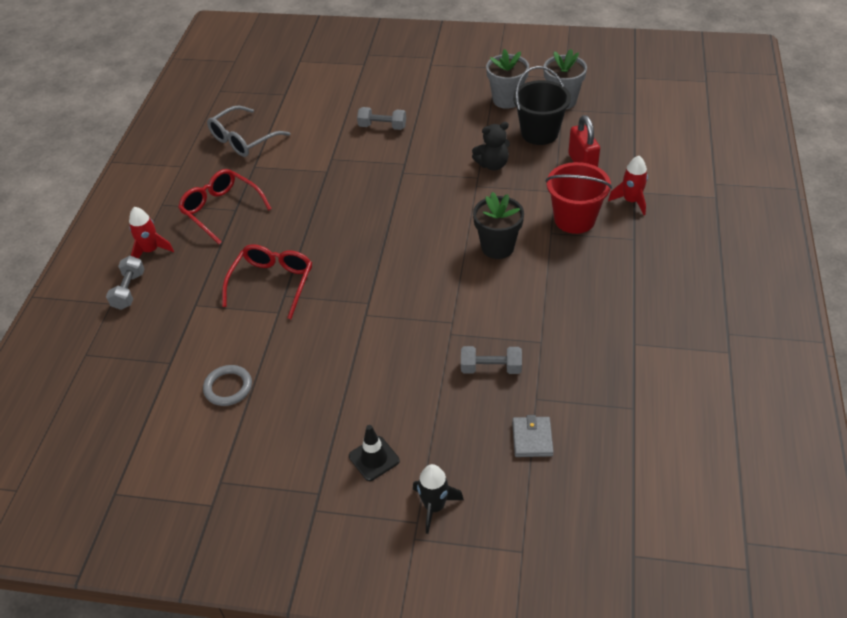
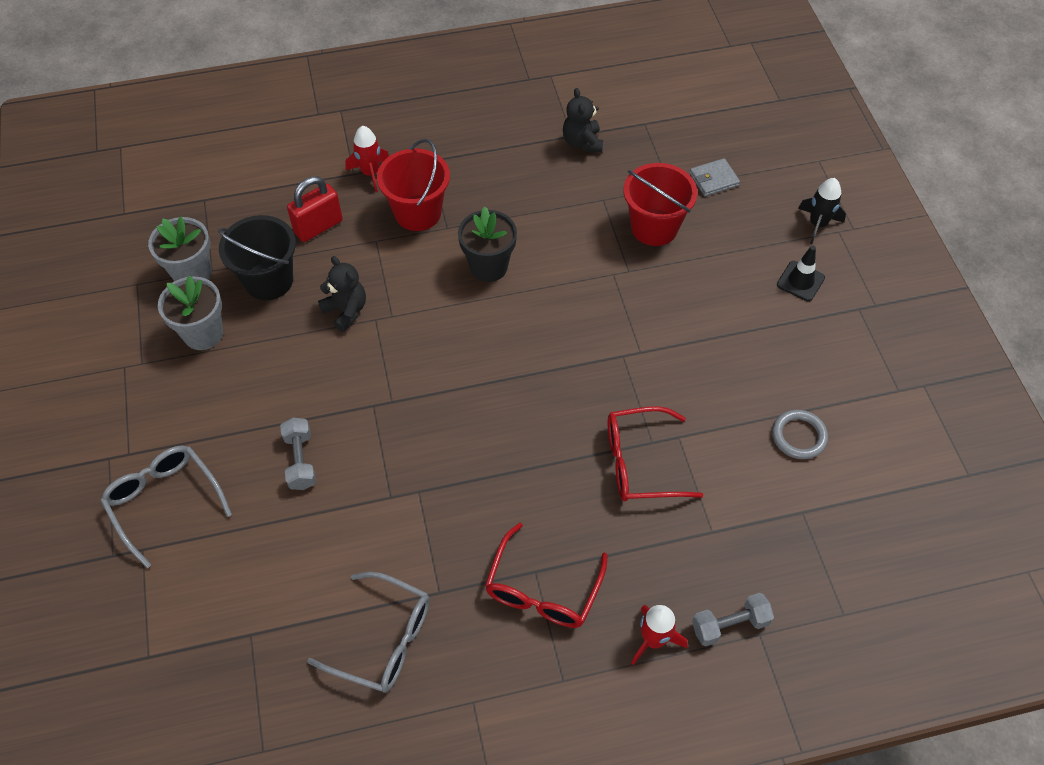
camera: 115 degrees left, 10 degrees up
(389, 74) = (164, 501): none -> grey glasses
(491, 368) = (654, 227): grey dumbbell -> red bucket
(621, 348) = (582, 142): none -> black teddy bear

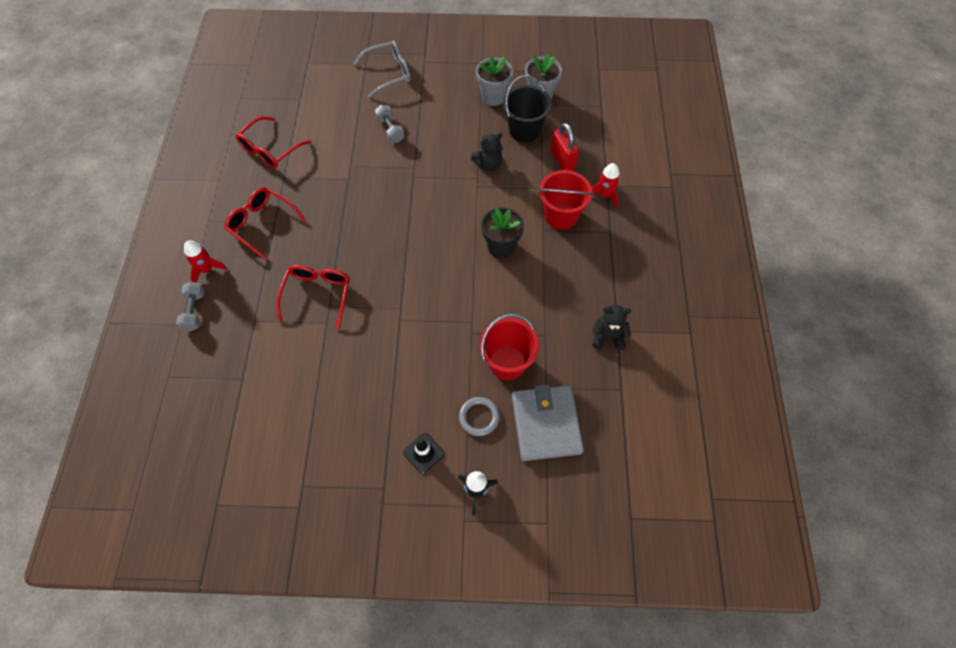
camera: 105 degrees right, 5 degrees up
(300, 460) = (390, 130): grey dumbbell -> grey dumbbell turned 60 degrees clockwise
(384, 640) = (270, 150): grey glasses -> red glasses
(713, 179) = (546, 424): grey wallet -> grey wallet, size x2.06
(799, 436) = (295, 398): grey ring -> grey ring (479, 417)

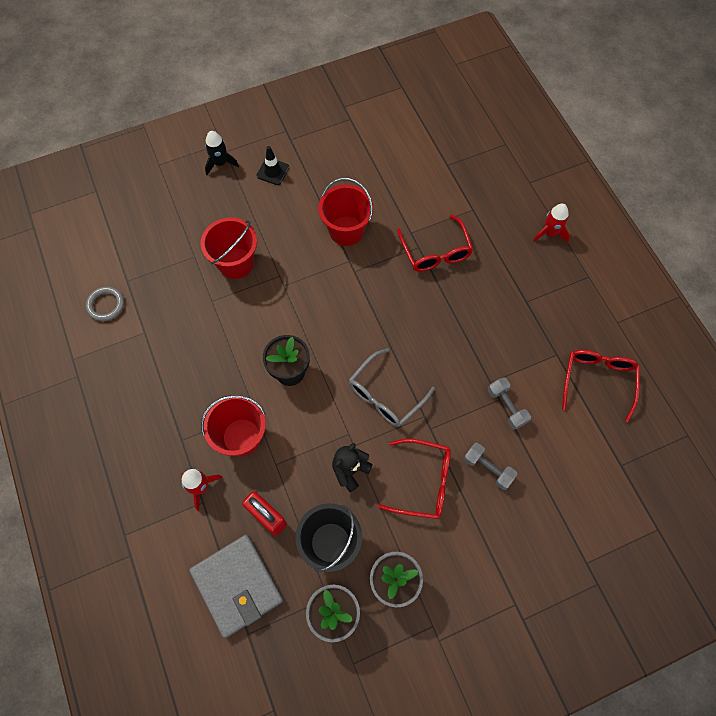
camera: 155 degrees right, 5 degrees up
(194, 311) = (528, 196): grey dumbbell -> grey dumbbell (506, 406)
(262, 224) = (537, 295): red glasses -> red glasses (423, 482)
(385, 351) = (346, 230): none -> red bucket
(389, 73) = (546, 560): grey glasses -> grey glasses (385, 395)
(479, 417) = (241, 212): grey ring -> grey ring (106, 305)
(546, 424) = (184, 228): grey wallet -> grey wallet (237, 585)
(608, 336) = (152, 323): black teddy bear -> none

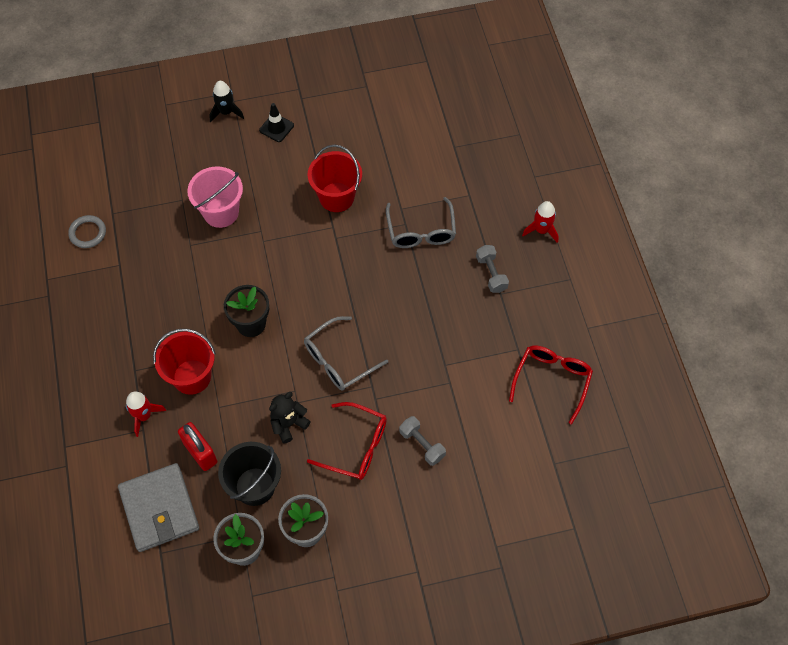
camera: 10 degrees right, 5 degrees down
(236, 263) = (221, 212): red bucket -> pink bucket
(435, 252) = (421, 231): red glasses -> grey glasses
(506, 406) = (455, 390): grey dumbbell -> grey dumbbell (491, 274)

